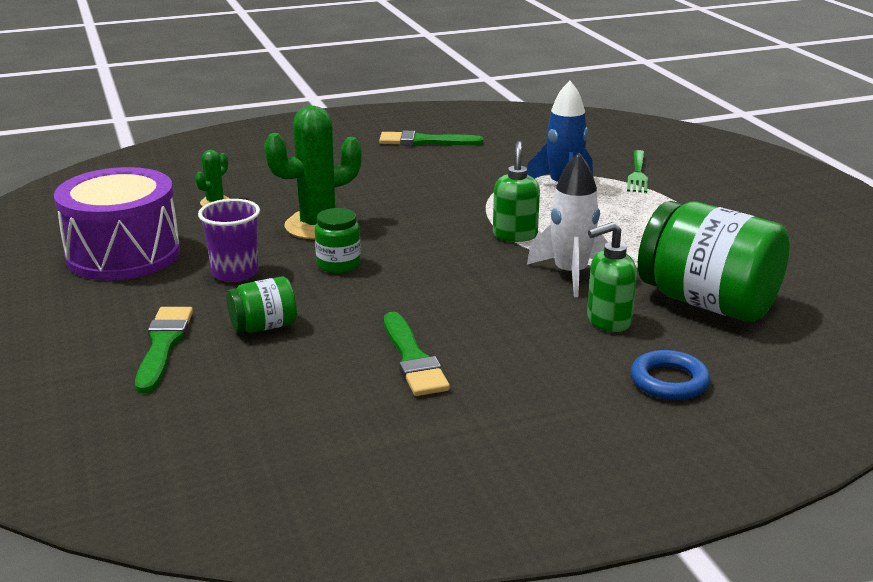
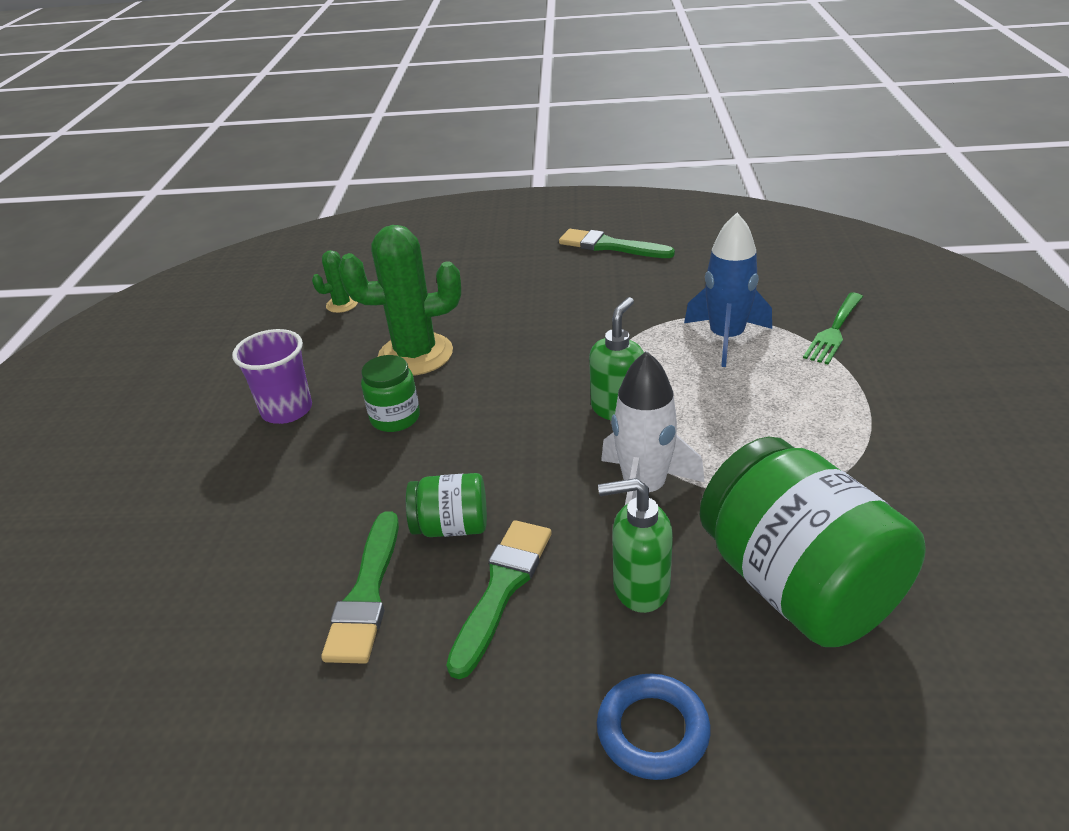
camera: 25 degrees right, 10 degrees up
(123, 254) = (209, 363): purple drum -> none
(163, 345) = (145, 503): green brush -> green brush (502, 588)
(264, 326) = (255, 498): green jar -> green jar (451, 526)

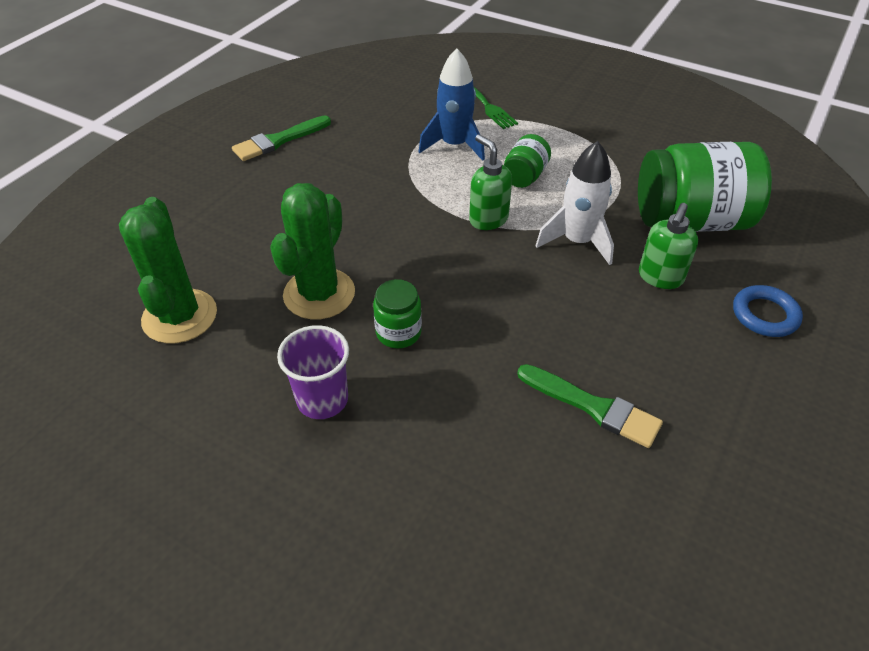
camera: 65 degrees left, 10 degrees up
(342, 304) = (180, 316): green cactus -> green cactus, size x2.13
(451, 526) = (552, 341): green jar -> green jar (524, 176)
(502, 588) = (627, 336): green brush -> none

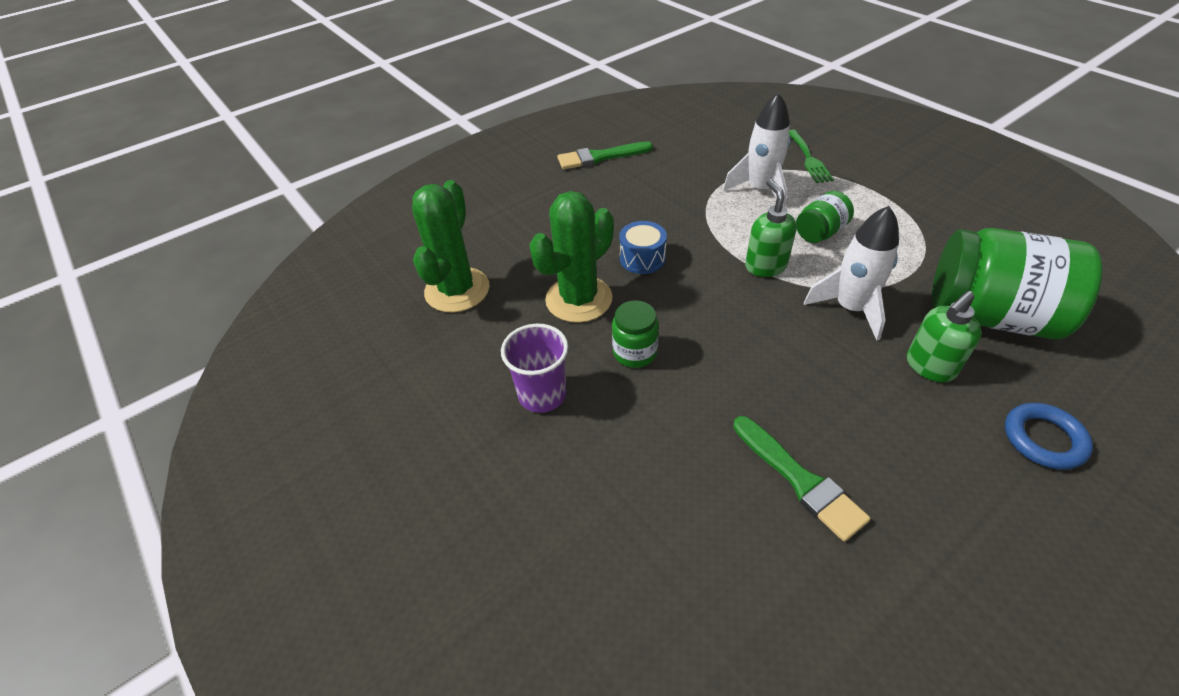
camera: 25 degrees right, 0 degrees up
(367, 237) = (642, 258): none -> blue drum
(454, 145) = (760, 190): blue rocket -> white rocket

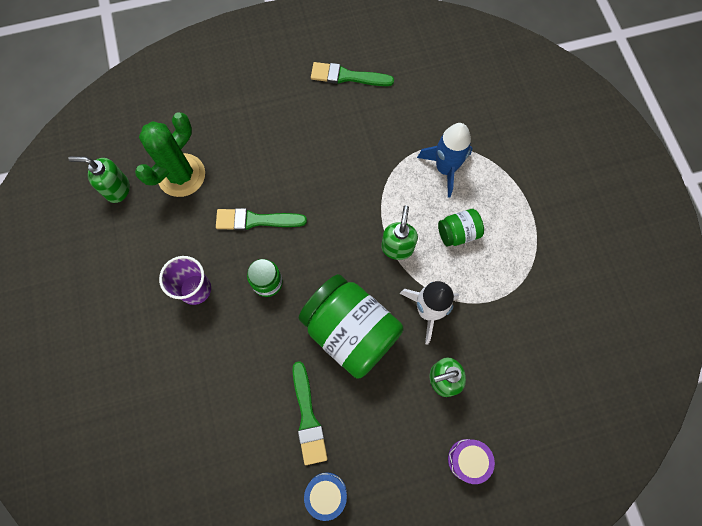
camera: 20 degrees right, 25 degrees up
(376, 331) = (117, 189): none -> green soap dispenser
(579, 299) = (256, 220): green cactus -> green brush
(642, 258) = (318, 201): blue drum -> blue drum (326, 494)
(760, 190) = (445, 169): white rocket -> blue rocket
(809, 159) = (507, 150): green fork -> none
(990, 315) = (515, 359): green jar -> green jar (351, 331)
(1043, 439) = (468, 460): blue ring -> purple drum

